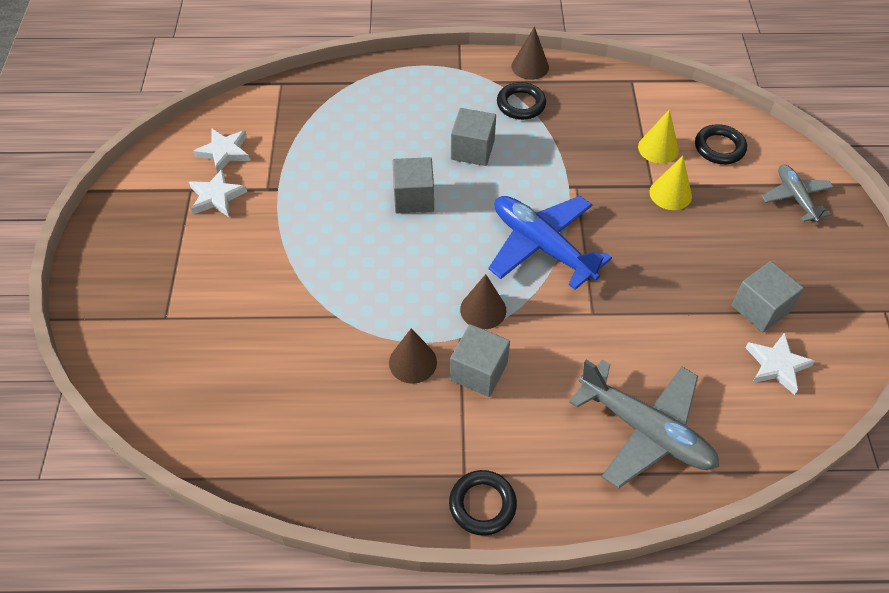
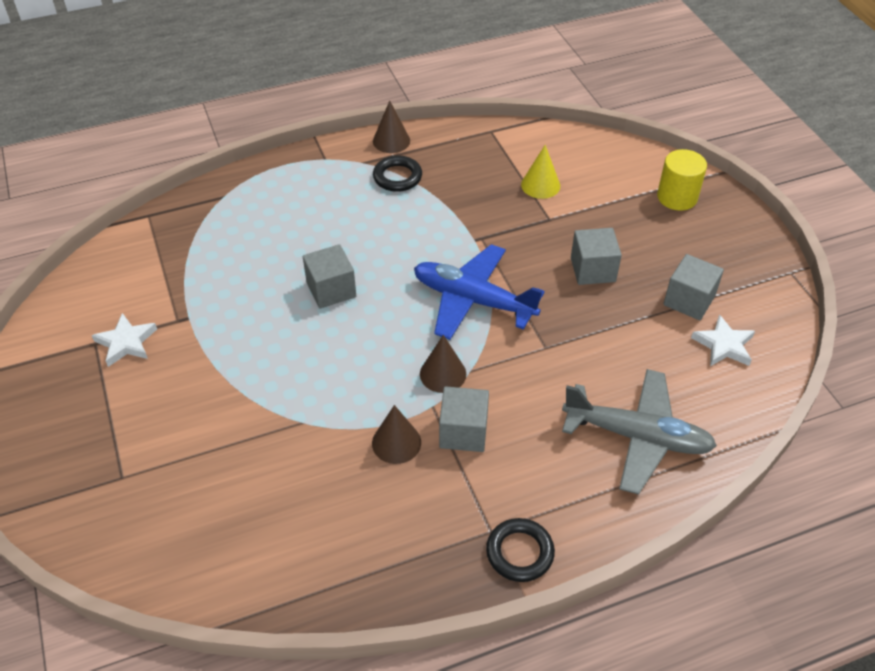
camera: 20 degrees left, 5 degrees down
(224, 152) = (116, 297): white star -> none
(472, 150) = (369, 230): grey cube -> grey cube (593, 270)
(670, 194) = (568, 222): yellow cone -> none
(719, 148) = (594, 171): black ring -> none
(795, 198) = (677, 197): grey plane -> yellow cylinder

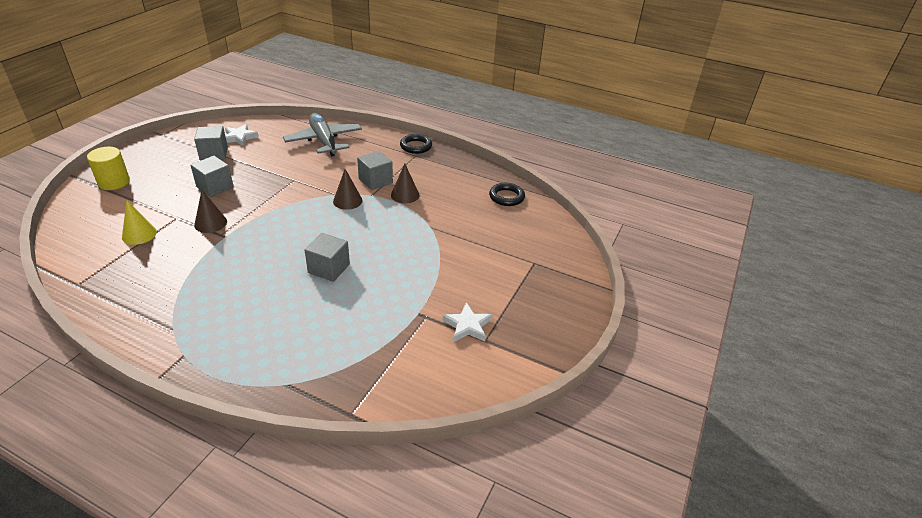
camera: 135 degrees left, 10 degrees down
(391, 141) = (128, 331): brown cone -> brown cone (210, 223)
(397, 177) = (179, 301): black ring -> black ring (506, 197)
(473, 300) = (282, 214): blue plane -> none

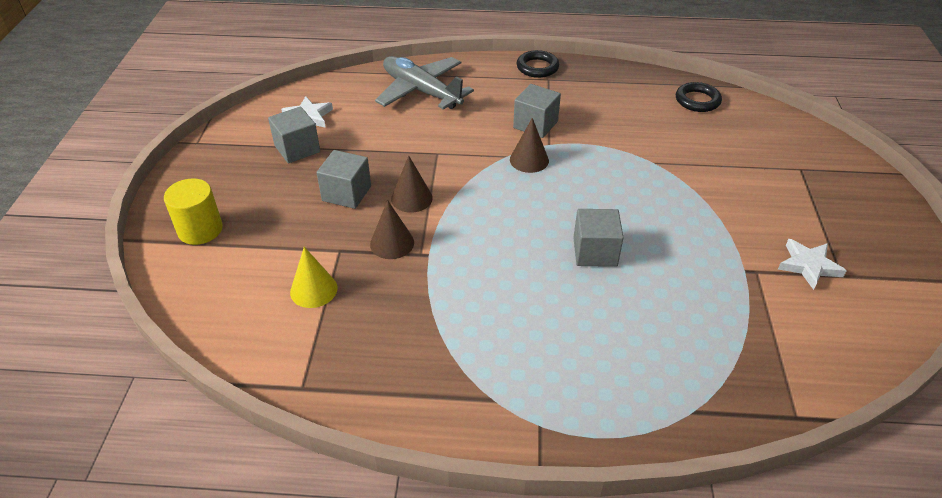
camera: 20 degrees left, 5 degrees up
(405, 195) = (586, 132): brown cone -> brown cone (411, 198)

